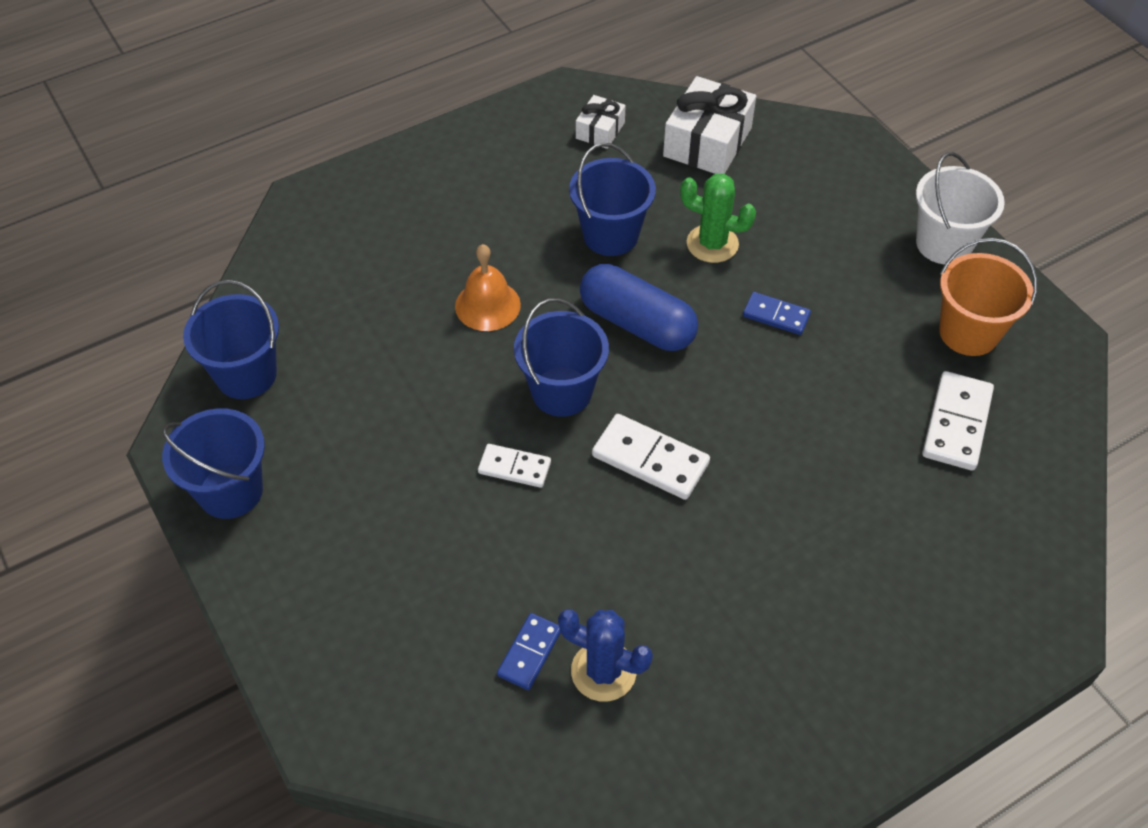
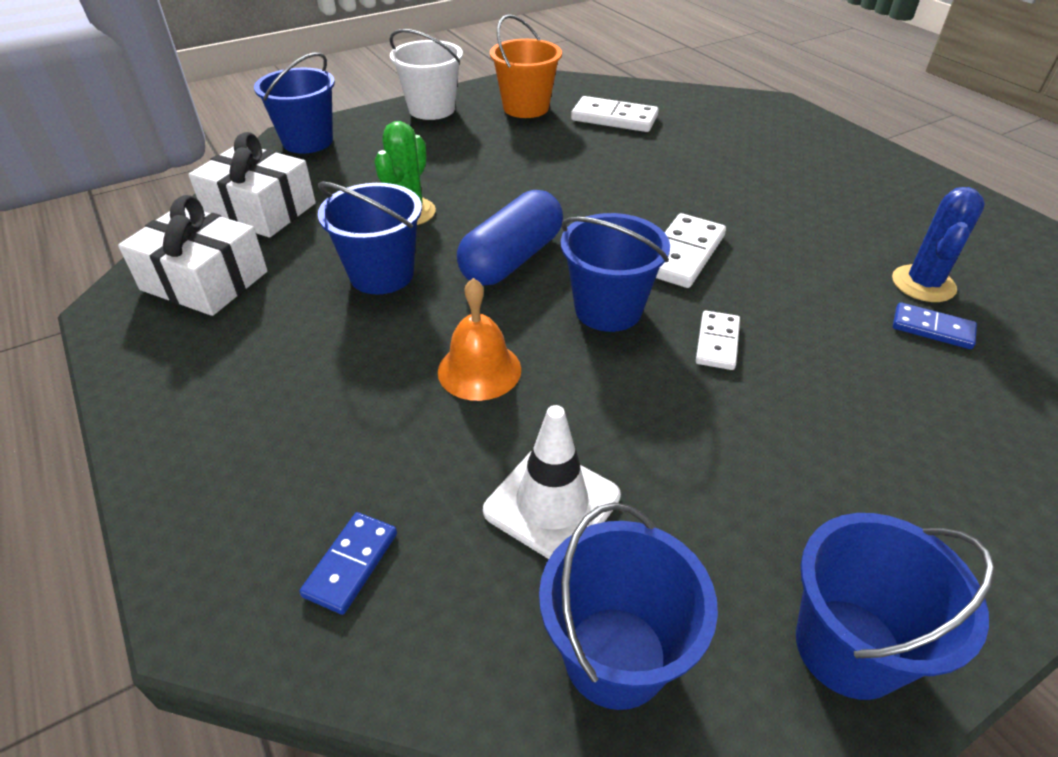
camera: 90 degrees left, 10 degrees down
(356, 348) = (552, 503): none -> white traffic cone
(600, 130) = (205, 281): white gift -> white gift, size x1.82
(776, 315) = (505, 183): blue domino -> blue domino (351, 564)
(844, 151) = (308, 141): none -> blue bucket

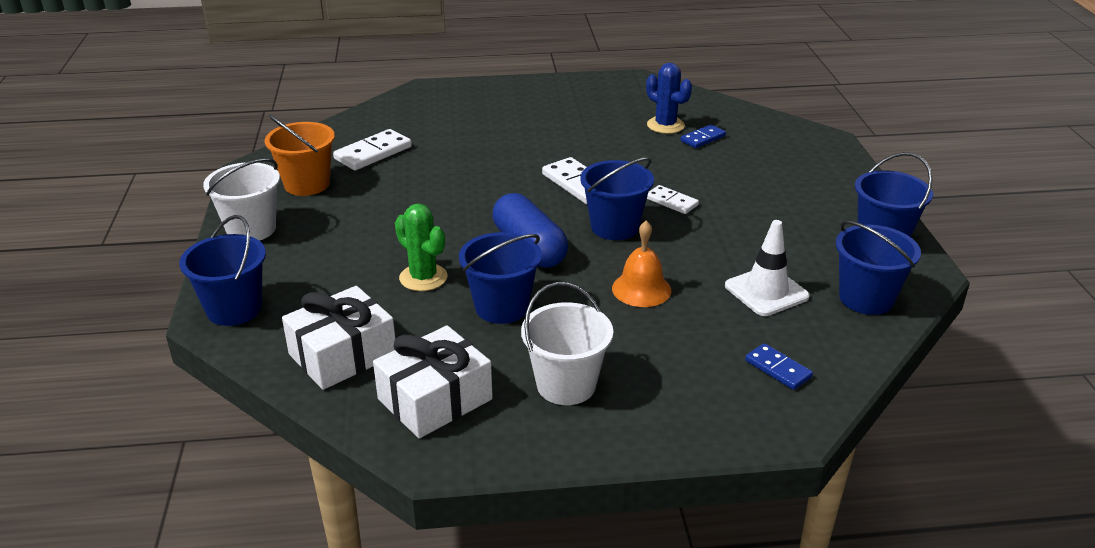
camera: 65 degrees left, 10 degrees down
(252, 361) = (566, 385): none -> white bucket

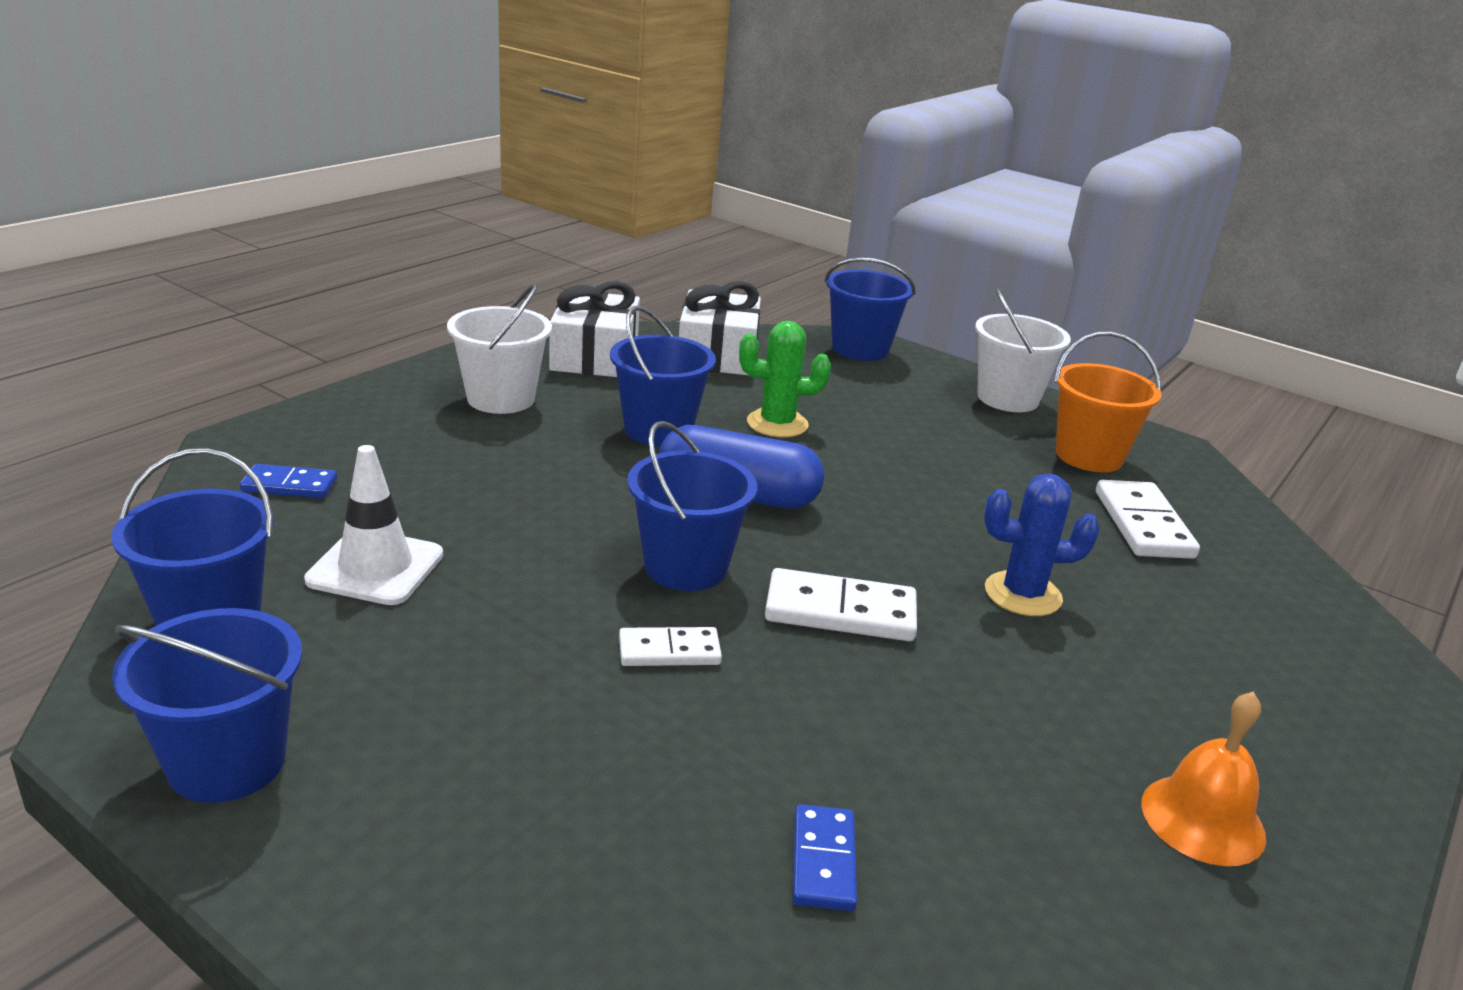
camera: 130 degrees right, 5 degrees down
(641, 289) = (541, 504): orange bell -> orange bell (1202, 819)
(665, 125) = (944, 856): blue cactus -> blue cactus (1023, 594)

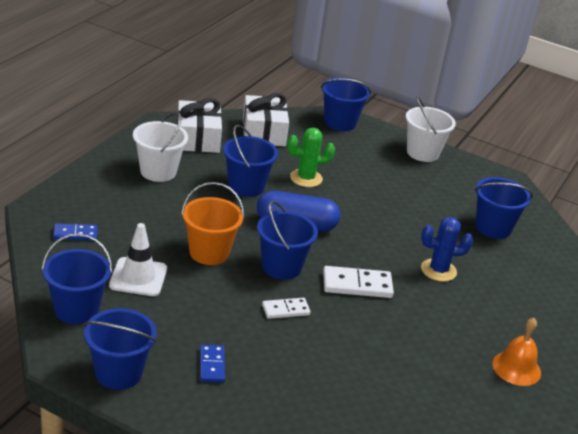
camera: 10 degrees left, 5 degrees up
(823, 861) = (369, 395): blue domino -> blue domino (212, 365)
(1089, 456) = (466, 188): orange bucket -> orange bucket (209, 252)
(1142, 524) = (493, 228): white domino -> blue bucket

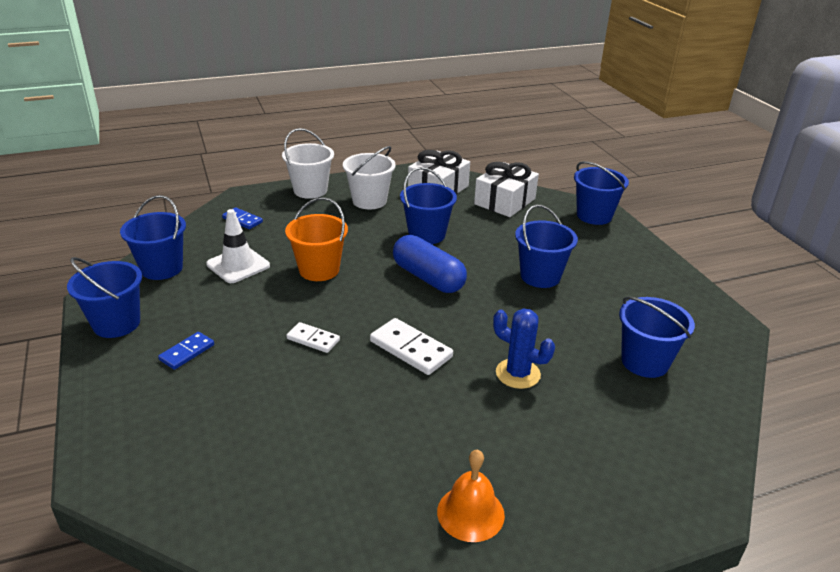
camera: 45 degrees right, 0 degrees up
(281, 267) = (363, 305): blue bucket -> blue bucket (540, 276)
(306, 178) = (492, 247): green cactus -> none
(422, 153) = (653, 266): white bucket -> white bucket (310, 190)

